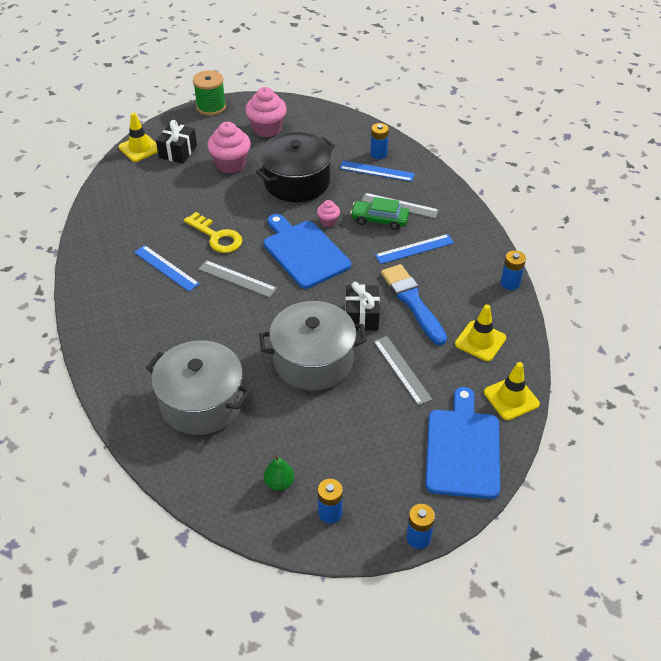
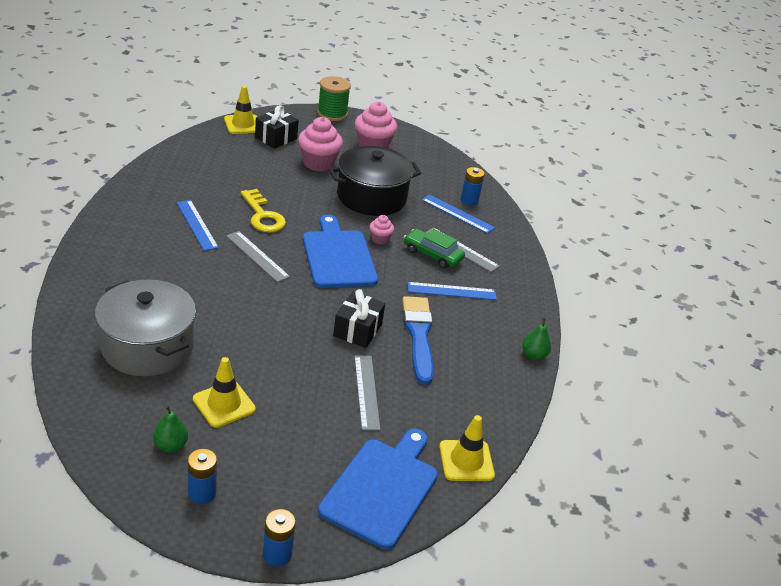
camera: 15 degrees right, 10 degrees down
(313, 360) = (282, 350): grey pot -> none
(480, 341) = (467, 396): yellow traffic cone -> yellow traffic cone (224, 404)
(510, 283) = (533, 355): blue battery -> green pear

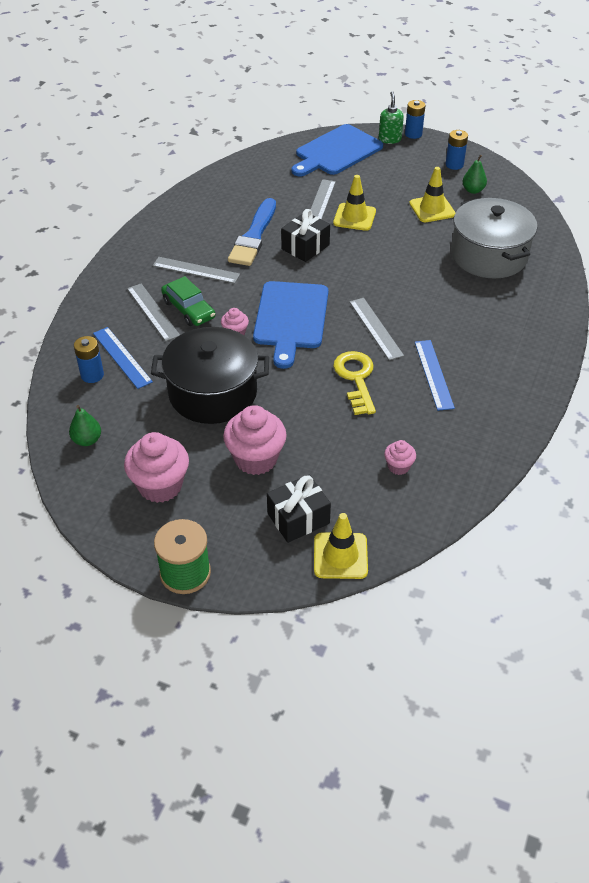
camera: 155 degrees left, 10 degrees up
(215, 166) = (398, 466): none -> pink cupcake
(312, 533) = (389, 139): none -> green soap dispenser
(451, 291) = (196, 270): blue ruler -> grey ruler
(466, 461) = (270, 157): yellow traffic cone -> yellow traffic cone (354, 217)
(533, 355) = (164, 210): green pear -> green pear (87, 440)

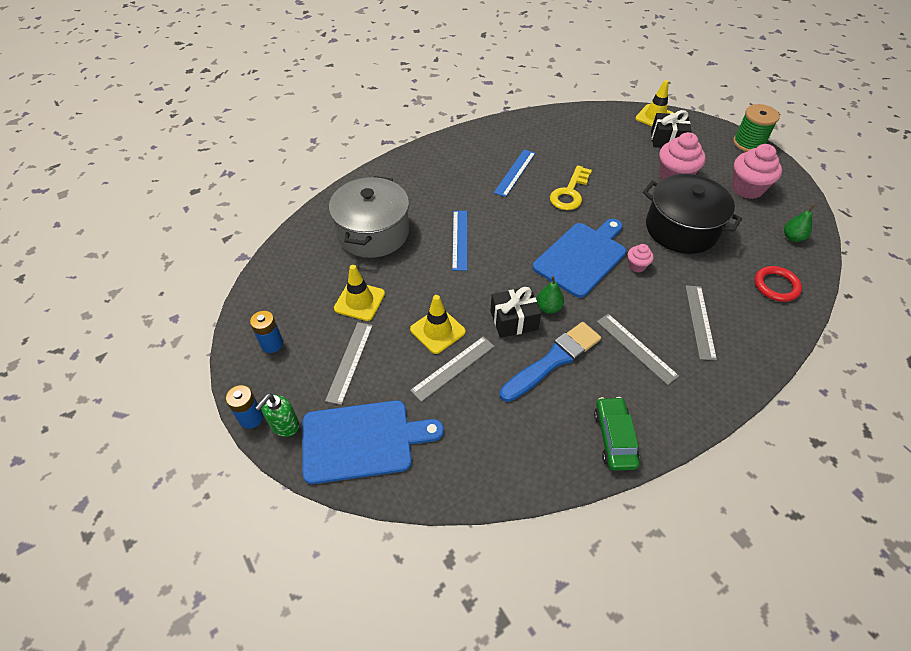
camera: 145 degrees left, 5 degrees up
(92, 375) = (776, 286): blue battery -> red ring
(122, 357) = (744, 290): blue ruler -> blue ruler (459, 239)
(188, 309) = (665, 307): green car -> green car (614, 438)
(375, 328) = (523, 219): grey ruler -> grey ruler (350, 362)
(398, 466) = (587, 138): pink cupcake -> none
(473, 190) = (298, 302): green pear -> green pear (548, 307)

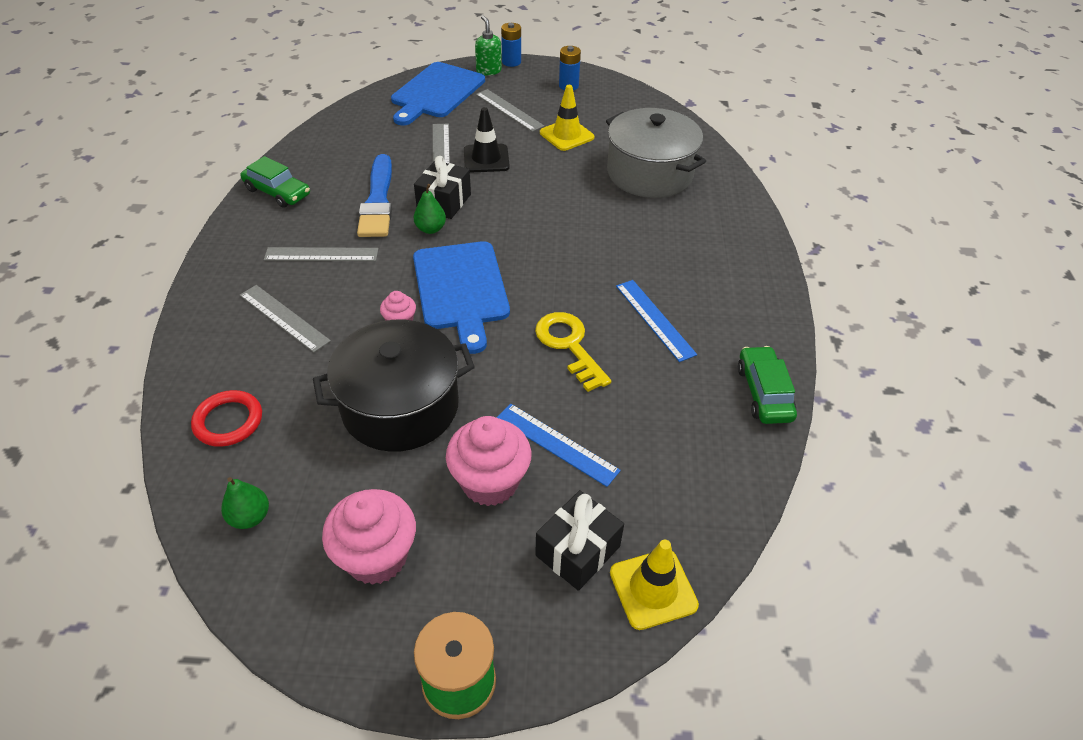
camera: 125 degrees right, 5 degrees down
(437, 330) = (486, 159): yellow traffic cone -> black traffic cone
(459, 239) = (582, 220): blue ruler -> blue ruler (557, 444)
(523, 123) = (764, 392): none -> green car

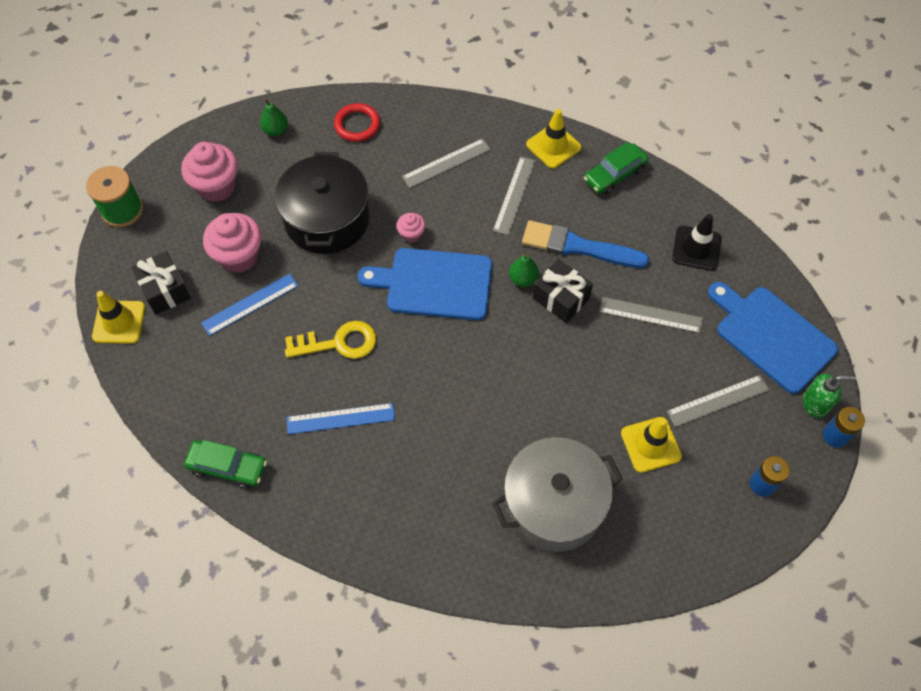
camera: 110 degrees right, 15 degrees up
(243, 239) = (553, 146): none -> yellow traffic cone
(486, 159) = (624, 352): black traffic cone -> black traffic cone (696, 248)

